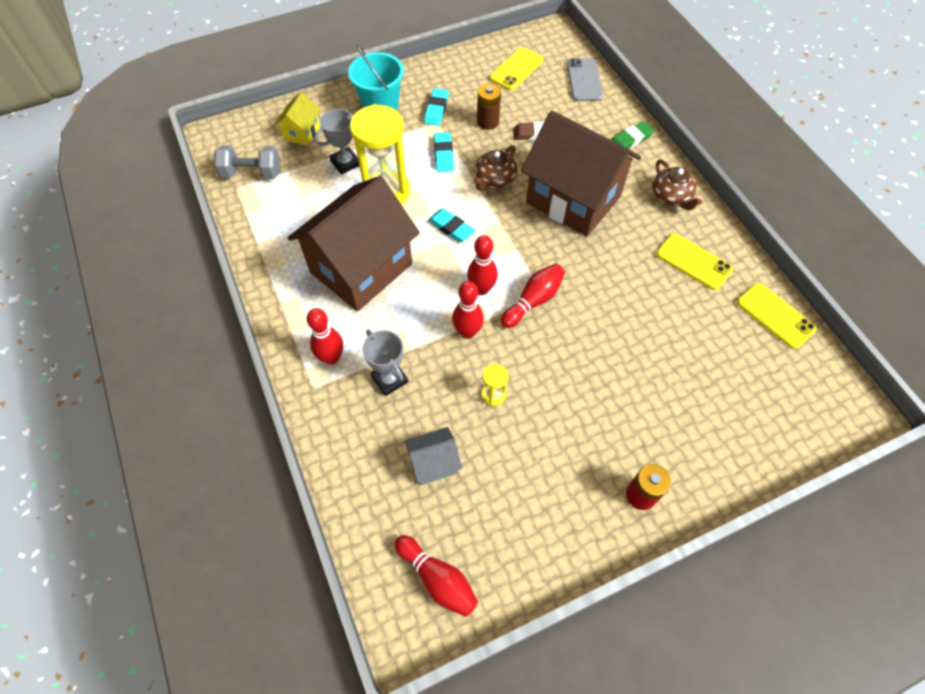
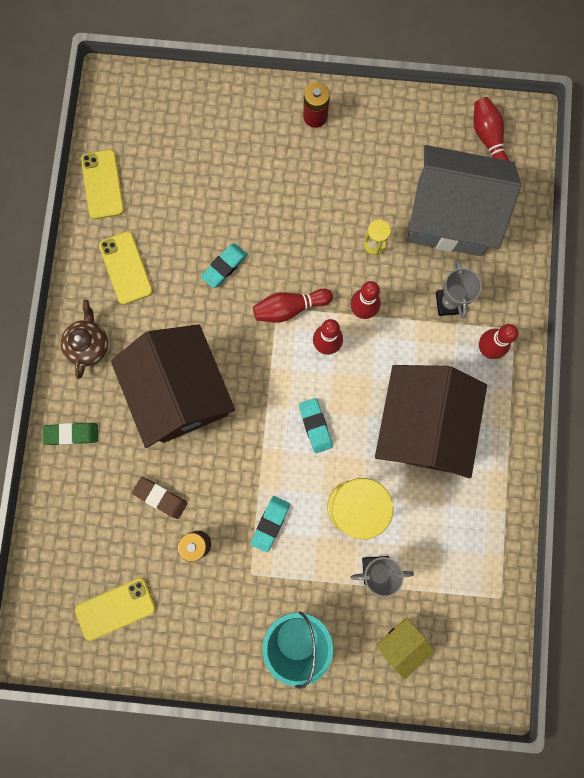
camera: 150 degrees left, 20 degrees up
(252, 173) = (477, 610): grey dumbbell -> none
(361, 268) = (421, 426): brown house -> brown house turned 60 degrees counterclockwise
(434, 463) = (449, 217): grey house -> grey house, size x2.29
(436, 109) = (241, 595): turquoise eraser -> turquoise eraser (224, 267)
(494, 179) = (239, 461): brown teapot -> none
(584, 80) = (54, 546): grey phone -> none

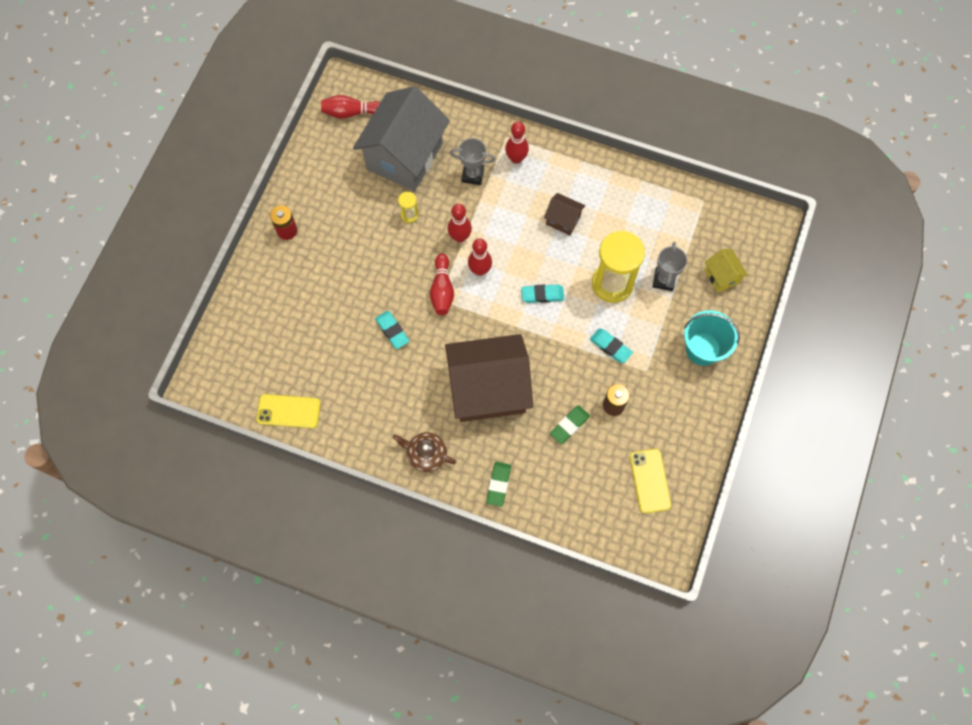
camera: 75 degrees left, 10 degrees down
(126, 268) = (369, 409): yellow phone -> none
(160, 497) = (569, 425): brown eraser -> green eraser
(421, 426) = (563, 220): brown house -> brown house, size x0.44

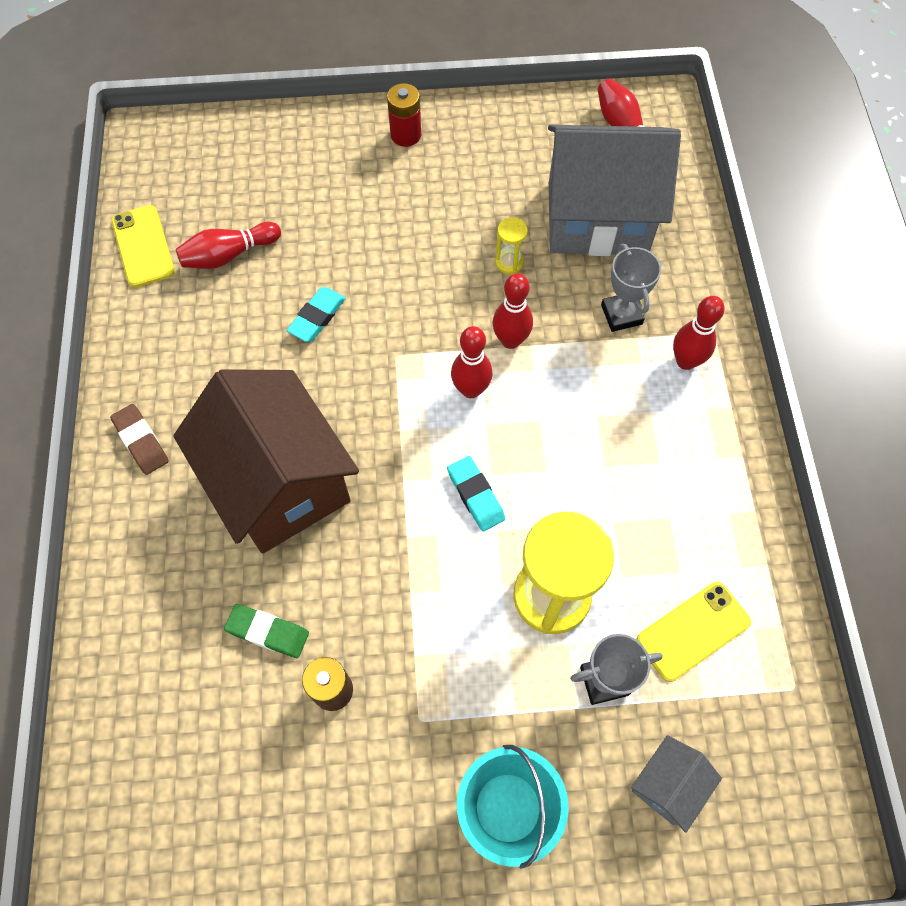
camera: 65 degrees right, 5 degrees down
(426, 454) = (141, 441): brown teapot -> brown eraser
(442, 290) = (413, 353): red bowling pin -> red bowling pin (229, 255)
(498, 484) = (127, 564): green eraser -> none
(563, 220) = (621, 472): brown house -> none
(610, 347) = (436, 641): turquoise eraser -> none
(650, 481) = (218, 813): yellow phone -> yellow phone (693, 631)
(722, 276) = (667, 785): yellow house -> grey house

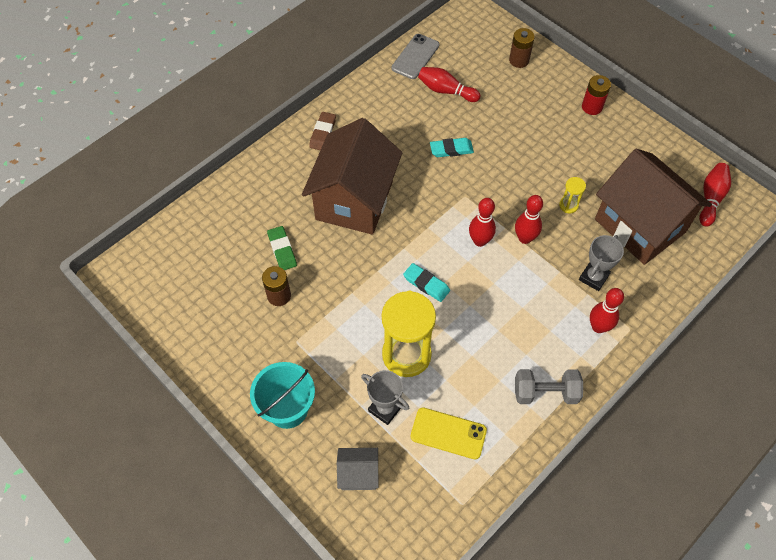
camera: 50 degrees right, 5 degrees down
(143, 246) = (415, 57): yellow phone -> grey phone
(268, 149) = (519, 60): none -> brown battery
(475, 495) = (426, 284): turquoise eraser -> turquoise eraser turned 75 degrees counterclockwise
(597, 218) = (639, 225): grey house -> brown house
(722, 482) = (545, 393): none -> grey dumbbell

